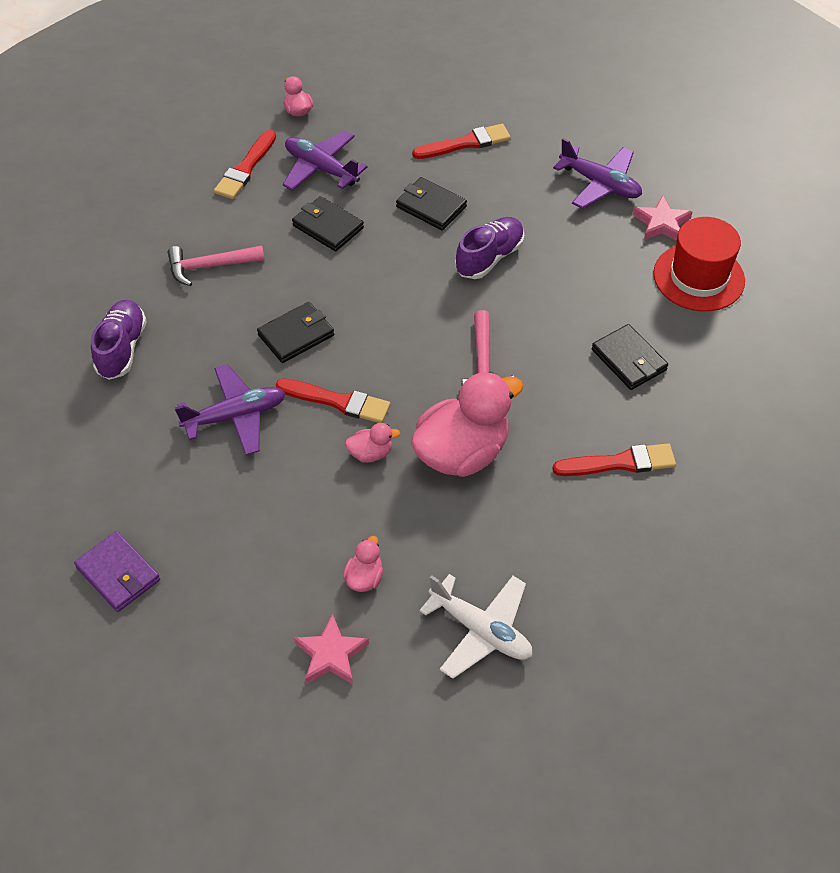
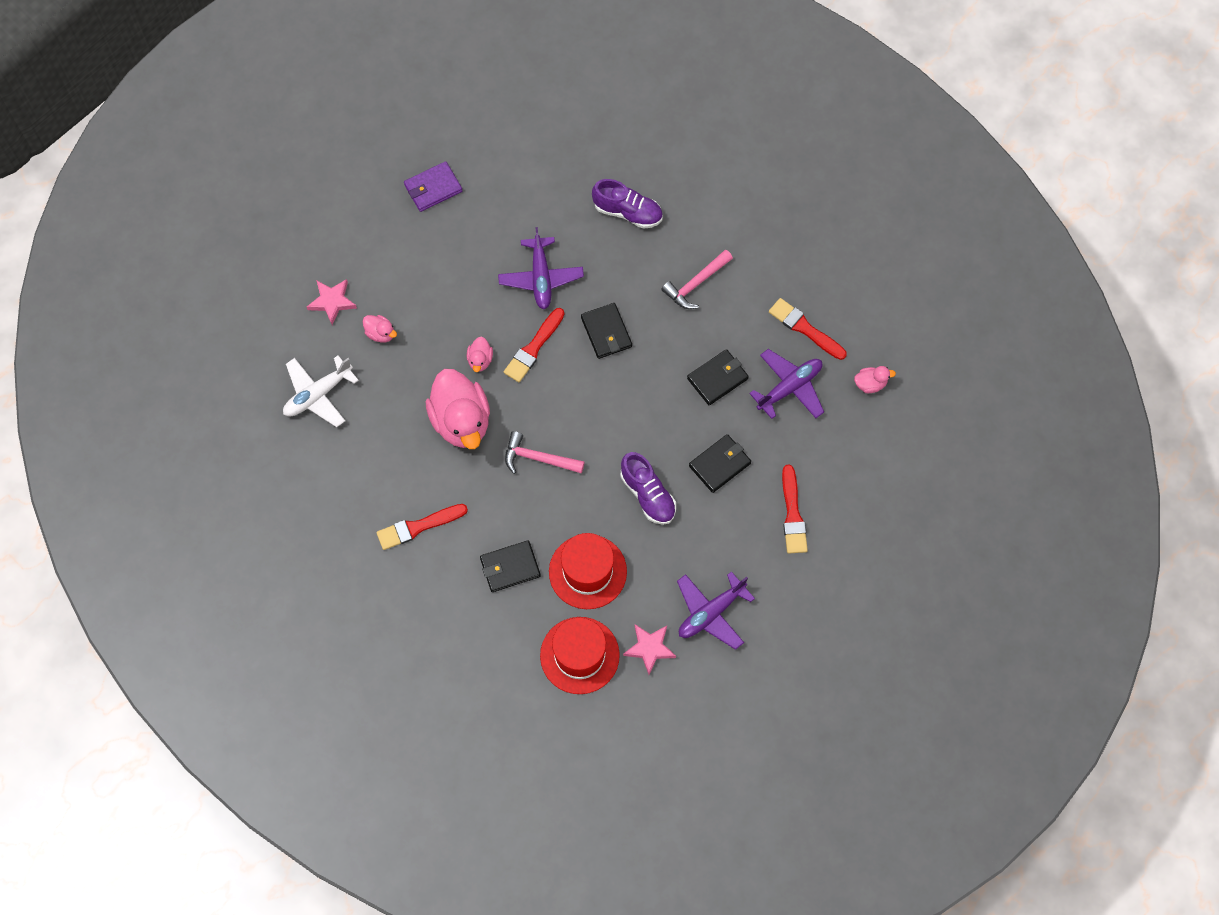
camera: 105 degrees right, 15 degrees up
(210, 266) = (696, 284): pink hammer -> pink hammer turned 135 degrees counterclockwise
(601, 290) = (587, 571): none -> red hat
(620, 462) = (418, 527): red brush -> red brush turned 60 degrees clockwise

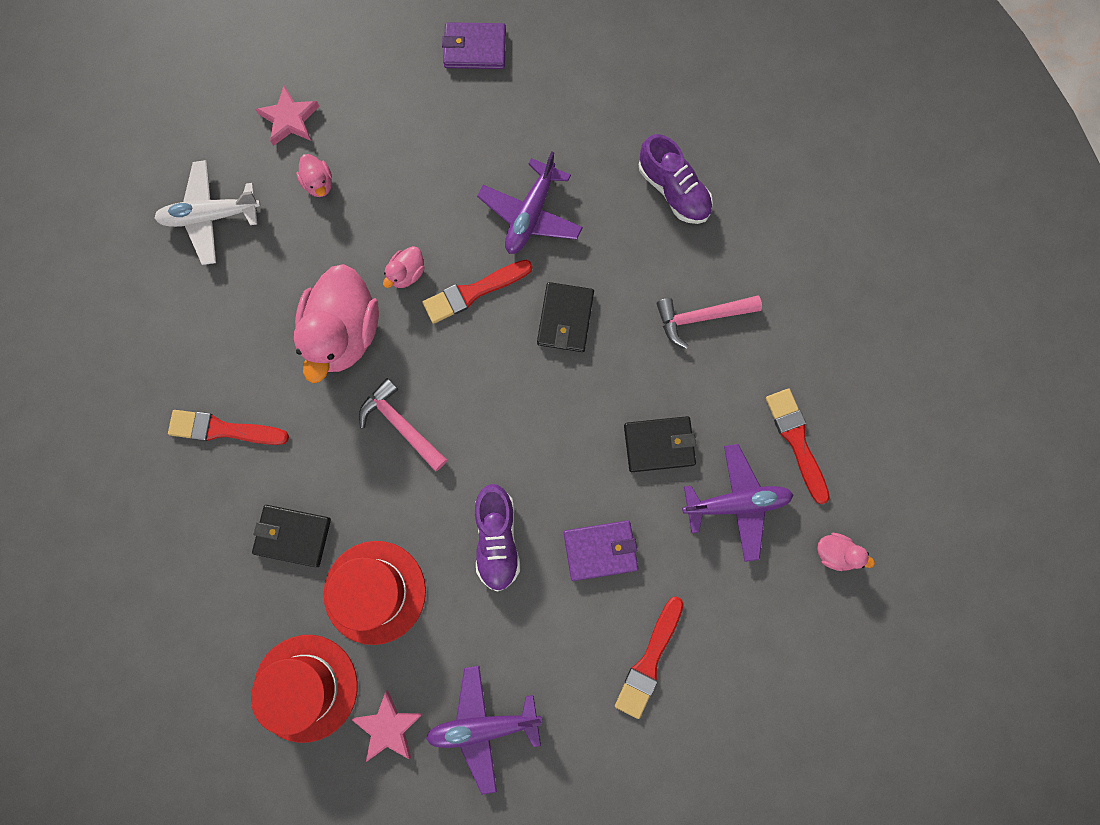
camera: 30 degrees right, 10 degrees up
(719, 464) = (600, 550): black wallet -> purple wallet

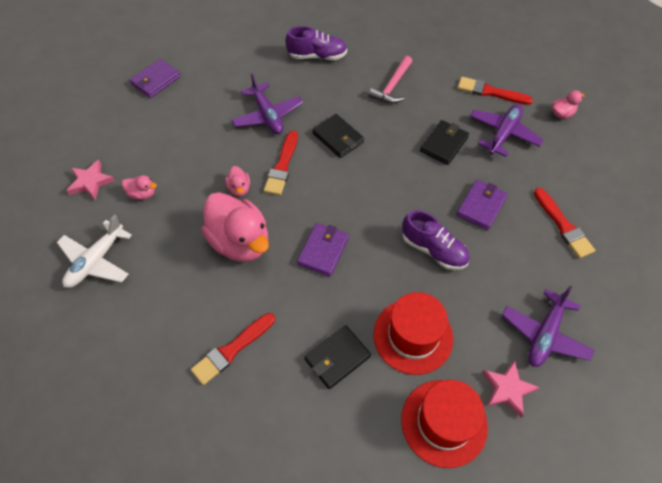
camera: 50 degrees left, 20 degrees down
(401, 425) = (323, 251): pink hammer -> purple wallet

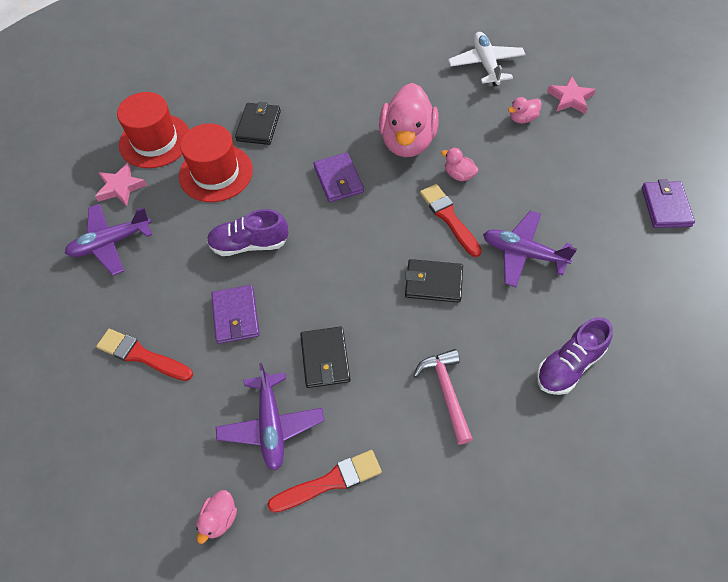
camera: 140 degrees right, 0 degrees up
(231, 350) = (333, 84): red brush -> none
(240, 242) = (407, 141): pink duck -> pink duck turned 90 degrees counterclockwise
(544, 334) = (111, 243): purple plane -> purple plane turned 105 degrees counterclockwise

